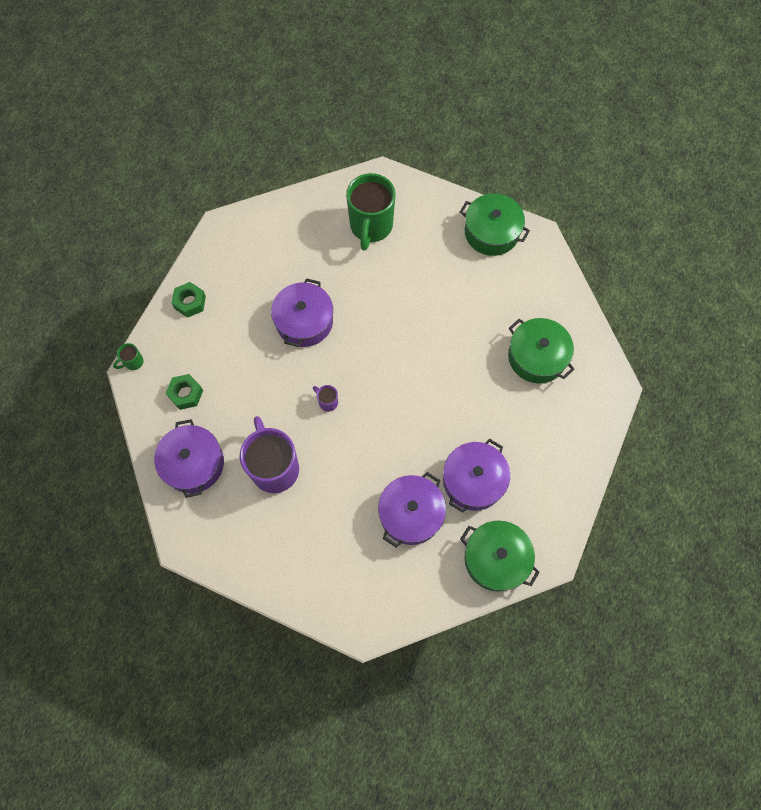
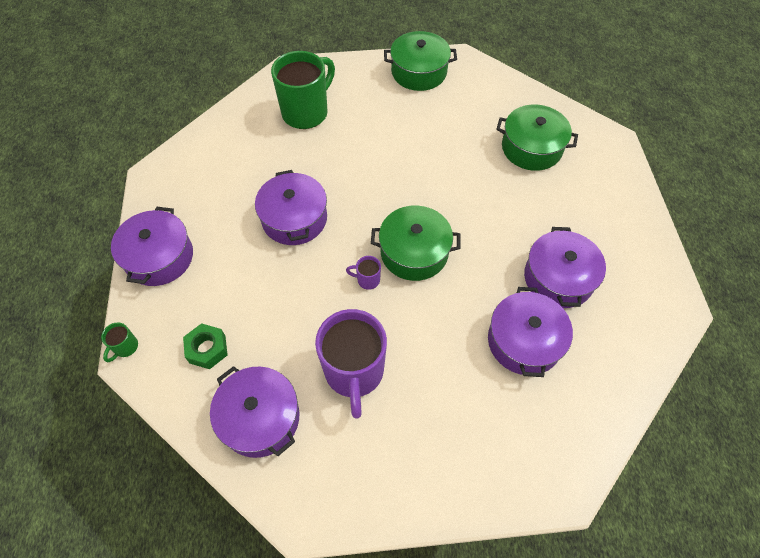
camera: 30 degrees left, 10 degrees down
(190, 302) = (159, 257): green nut -> purple pot
(274, 467) = (354, 373): purple mug -> purple mug turned 135 degrees counterclockwise
(371, 227) = (306, 112): green mug -> green mug turned 120 degrees counterclockwise
(496, 559) = (634, 338): green pot -> green pot (414, 252)

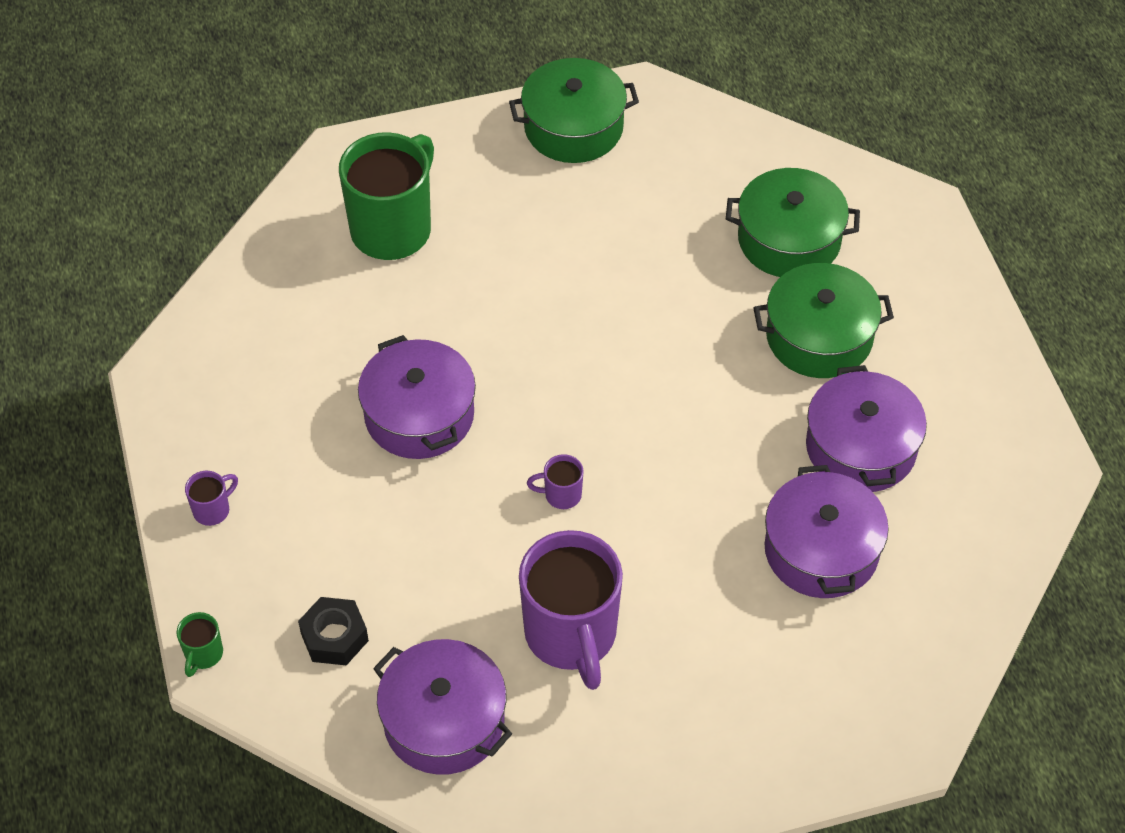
camera: 10 degrees left, 5 degrees down
(159, 257) = (213, 510): purple pot -> purple mug
(207, 349) = (334, 637): green nut -> black nut
(414, 252) = (627, 440): green pot -> green pot (819, 336)

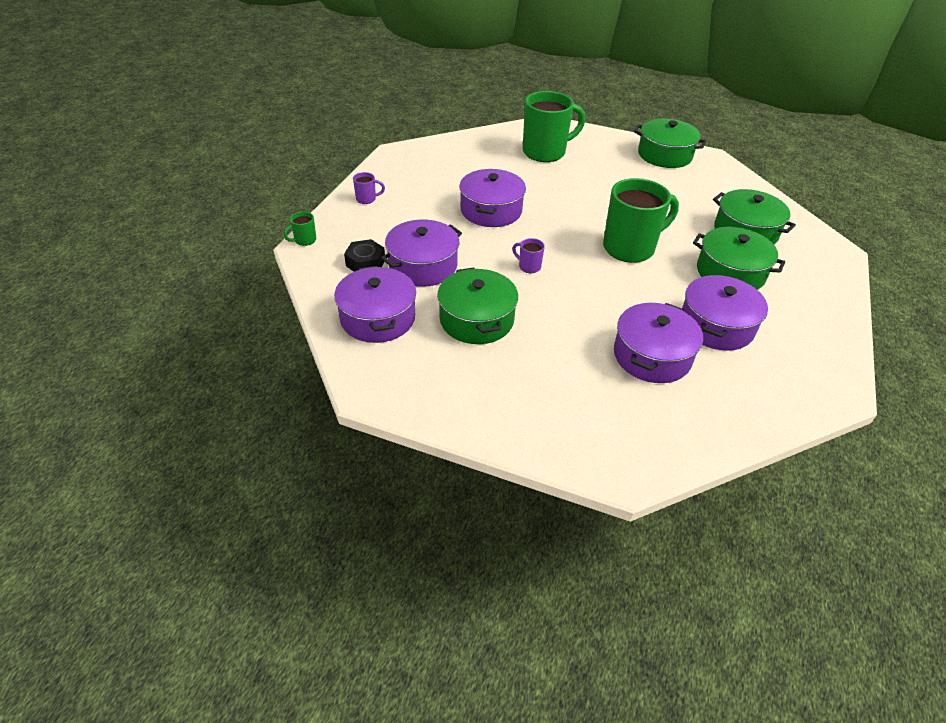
camera: 35 degrees right, 10 degrees down
(419, 589) = (423, 266): none -> purple pot
(571, 635) = (476, 319): purple mug -> green pot
(665, 369) = (630, 248): none -> green mug

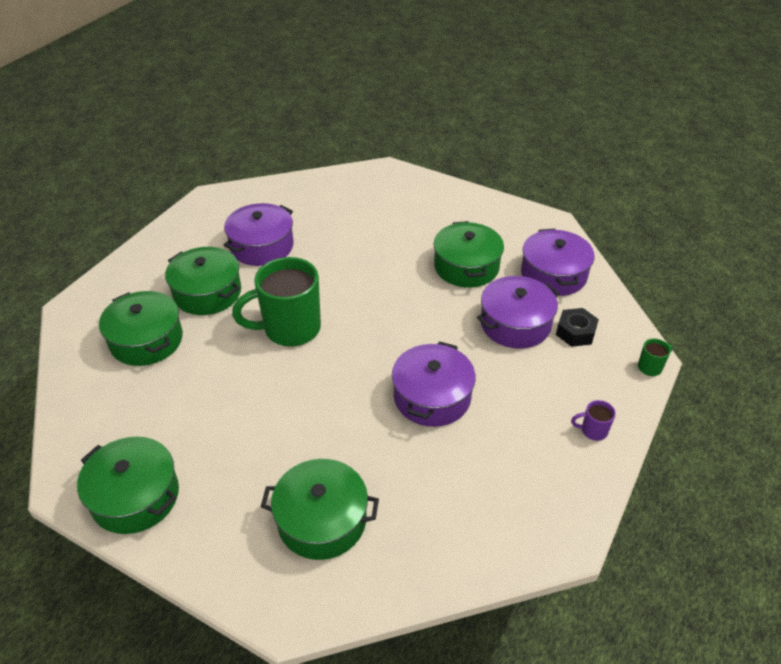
camera: 170 degrees left, 0 degrees up
(528, 267) = (406, 315): purple mug -> none
(545, 152) = (322, 520): green mug -> green pot
(652, 356) = (330, 228): purple pot -> none

